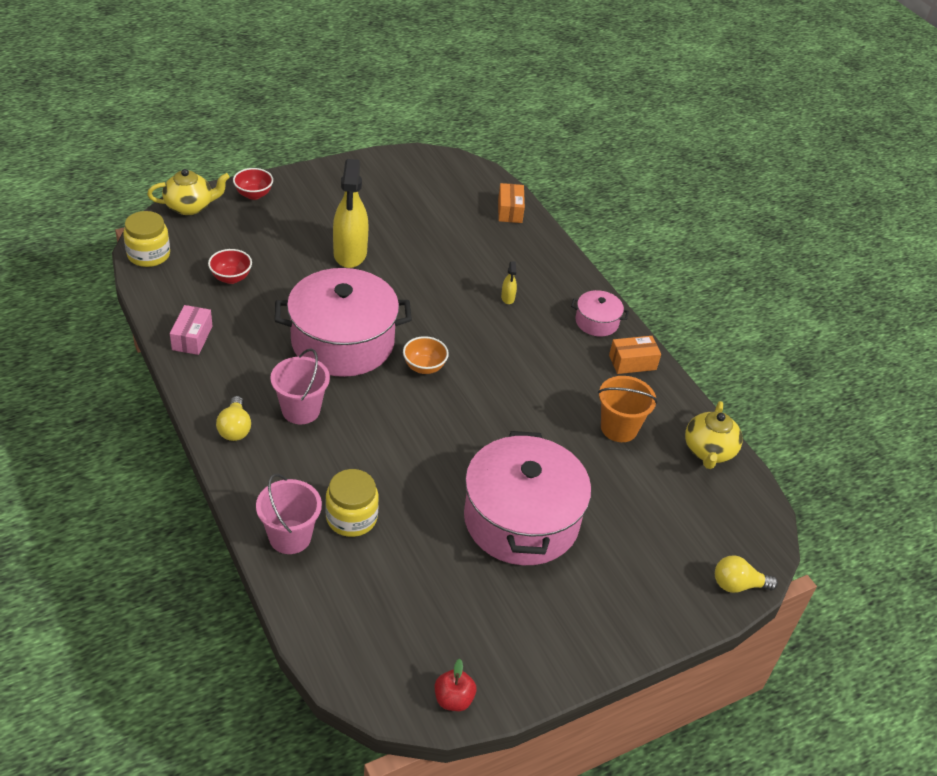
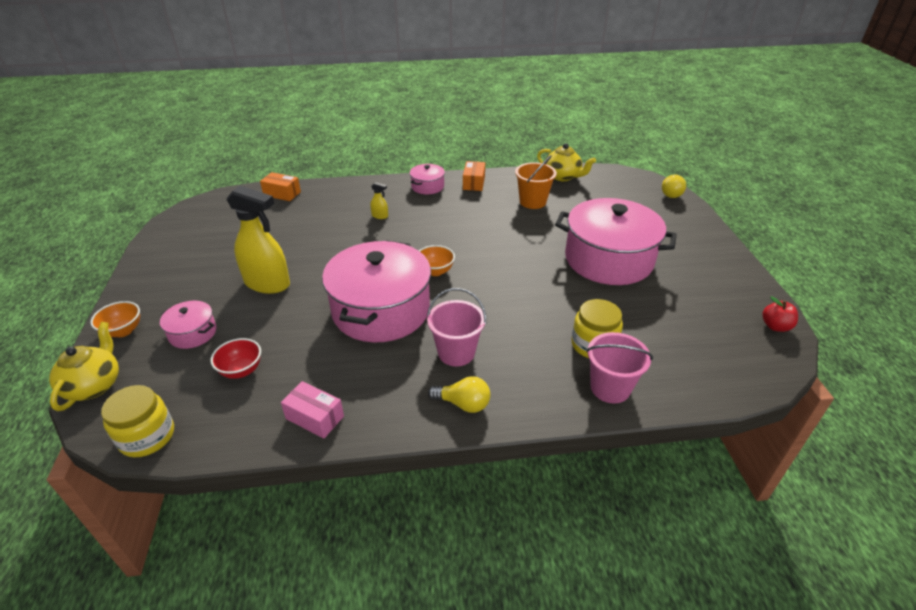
camera: 65 degrees left, 5 degrees down
(254, 194) = (123, 331): red bowl -> orange bowl
(265, 233) = (193, 333): none -> pink pot

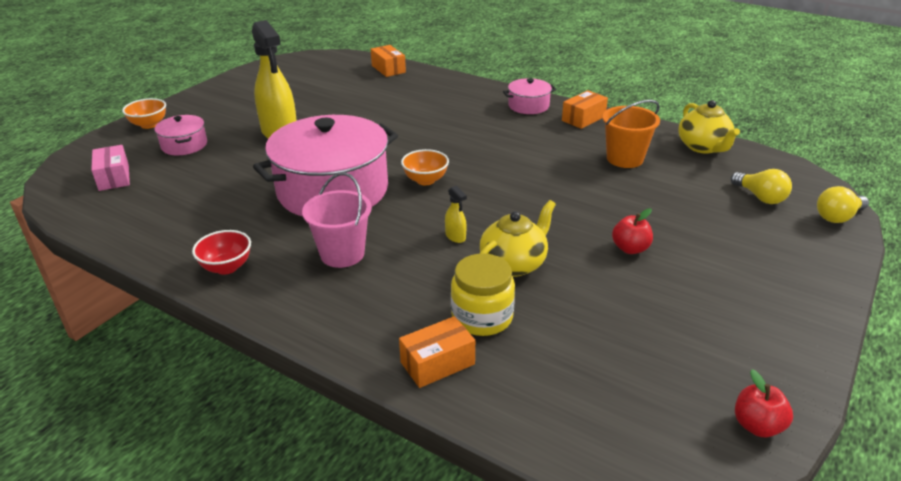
camera: 40 degrees right, 5 degrees down
(94, 385) = (88, 151): yellow teapot -> yellow teapot (514, 264)
(147, 436) = (68, 198): yellow jar -> none
(241, 370) = (176, 185): red bowl -> red bowl (227, 267)
(315, 417) = (172, 243): pink box -> pink box (114, 177)
(380, 216) = (444, 115): yellow spray bottle -> yellow spray bottle (455, 236)
(463, 404) = (286, 296): yellow light bulb -> yellow light bulb (760, 197)
(608, 259) = (630, 248): pink pot -> red apple
(610, 388) = (437, 363): pink bucket -> orange box

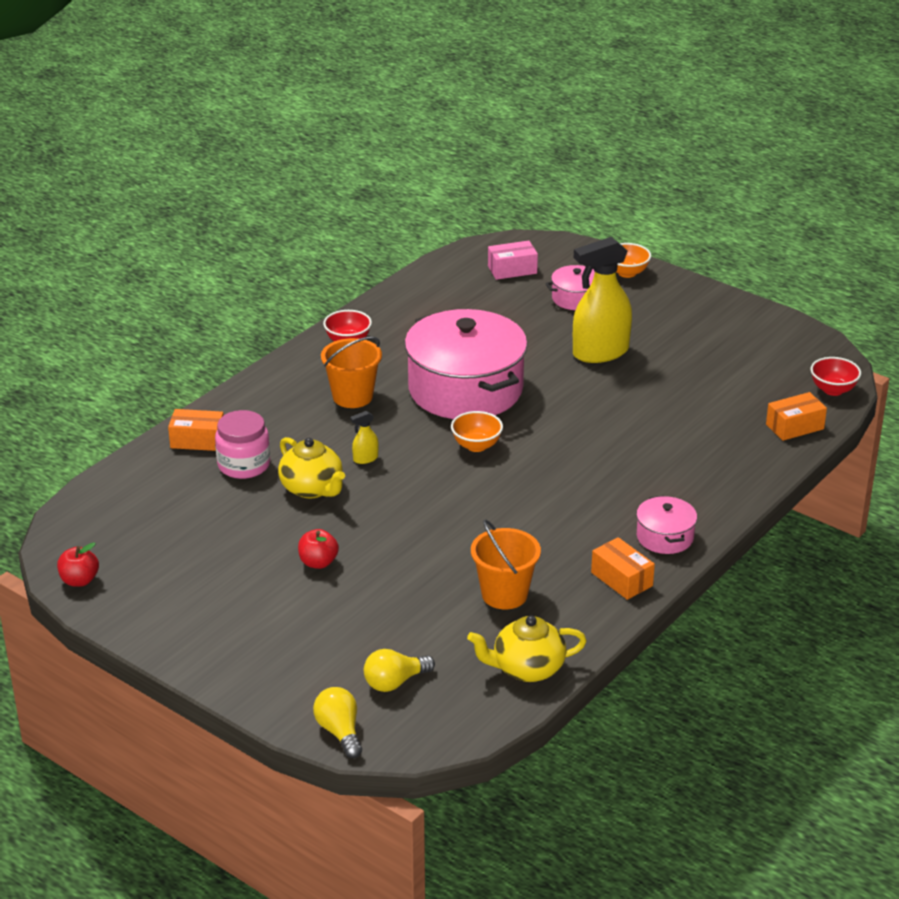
camera: 95 degrees right, 0 degrees up
(342, 254) = (352, 396): pink bucket -> orange bucket
(343, 58) = (833, 390): none -> red bowl
(437, 363) = (197, 440): orange box -> orange box turned 60 degrees counterclockwise
(482, 317) = (244, 465): yellow jar -> pink jar

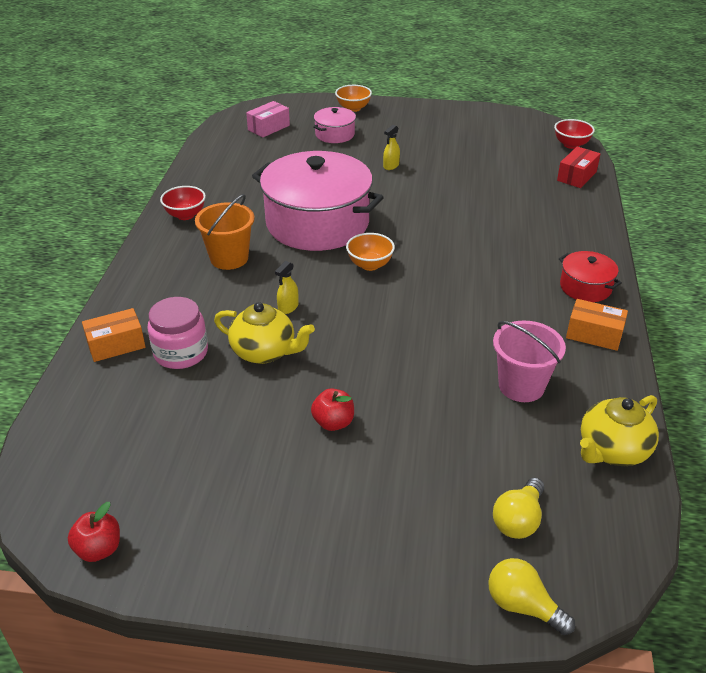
camera: 30 degrees left, 5 degrees up
(504, 594) = (521, 386): orange bucket -> pink bucket
(600, 352) = (391, 166): yellow spray bottle -> yellow spray bottle, size x0.41
(665, 537) = (585, 287): pink pot -> red pot
(794, 427) = (576, 176): orange box -> red box

